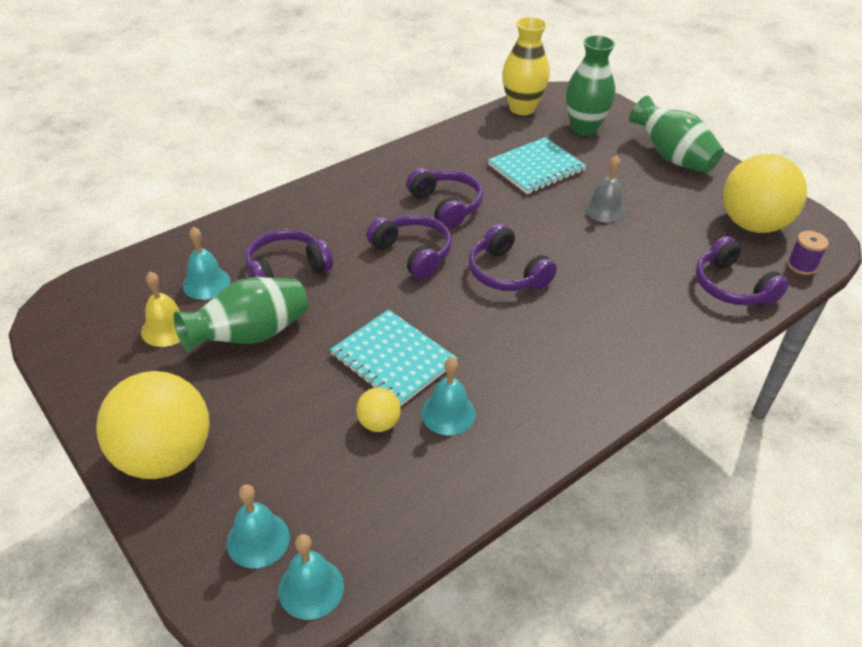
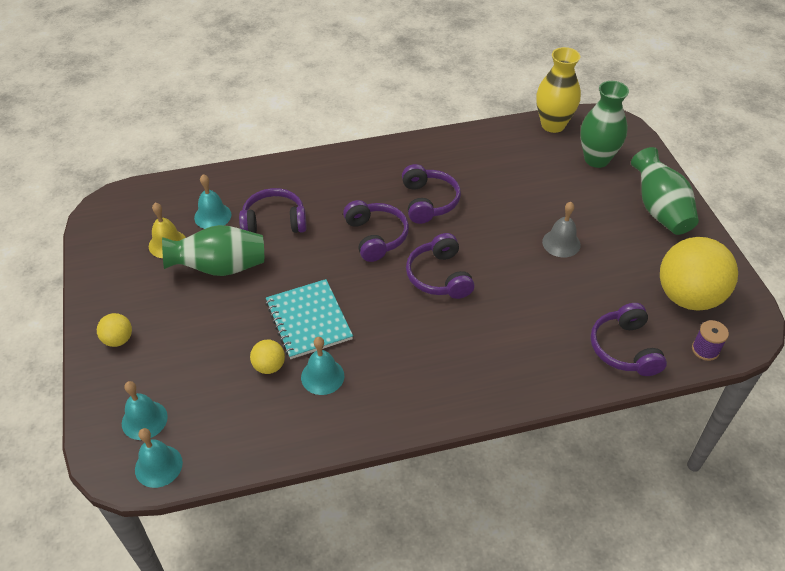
camera: 25 degrees right, 5 degrees up
(165, 456) = (118, 340): yellow ball -> yellow ball, size x0.44
(536, 168) = (527, 187): turquoise notebook -> none

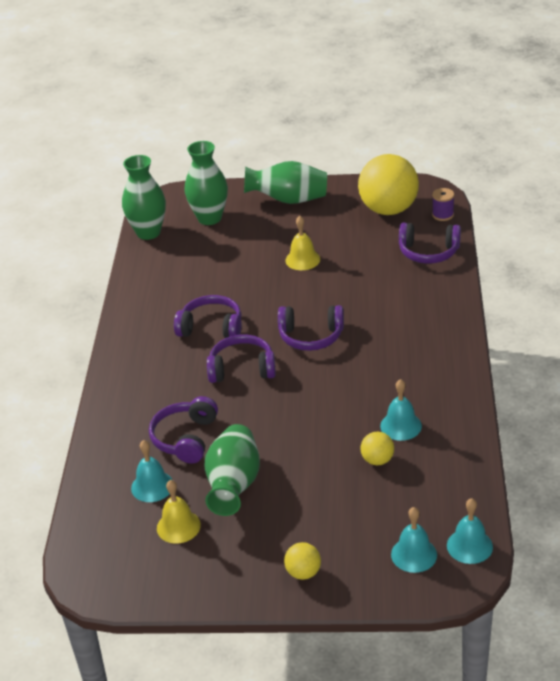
camera: 70 degrees left, 10 degrees down
(308, 320) = (331, 427): turquoise notebook -> none
(553, 125) = (148, 232): yellow vase -> green vase
(561, 243) = (302, 259): grey bell -> yellow bell

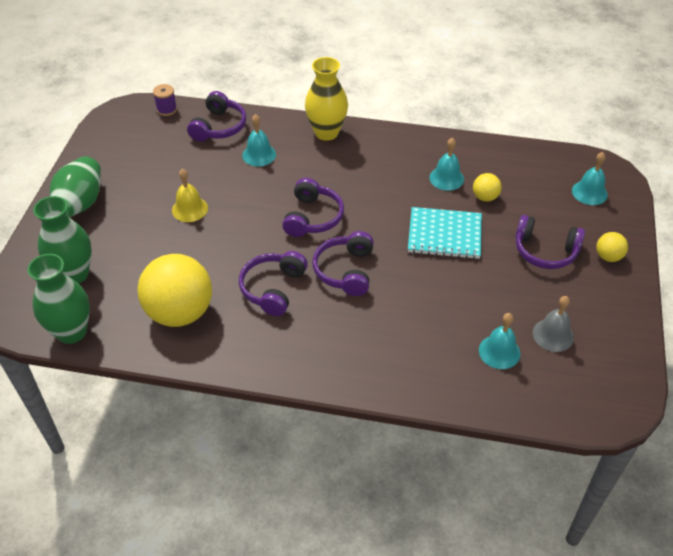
camera: 85 degrees left, 10 degrees up
(178, 526) = (553, 335): yellow bell -> grey bell
(185, 438) = (436, 321): purple headphones -> purple headphones (545, 251)
(233, 485) = (504, 291): green vase -> none
(308, 433) = (444, 235): none -> turquoise notebook
(388, 209) = (138, 141): yellow ball -> yellow ball (180, 312)
(447, 325) = (326, 133): none -> yellow vase
(469, 546) = (581, 163): turquoise bell -> turquoise bell (259, 155)

